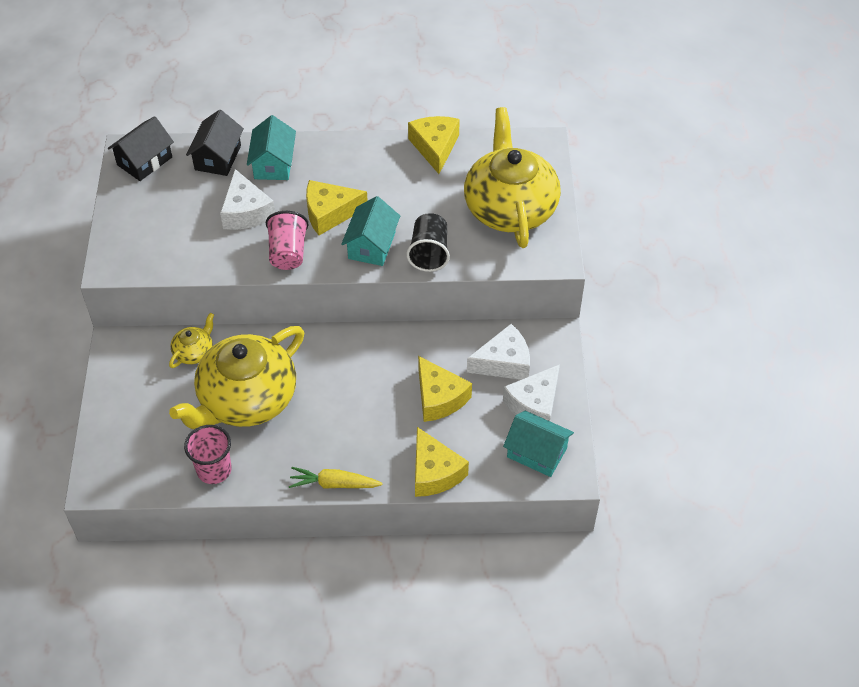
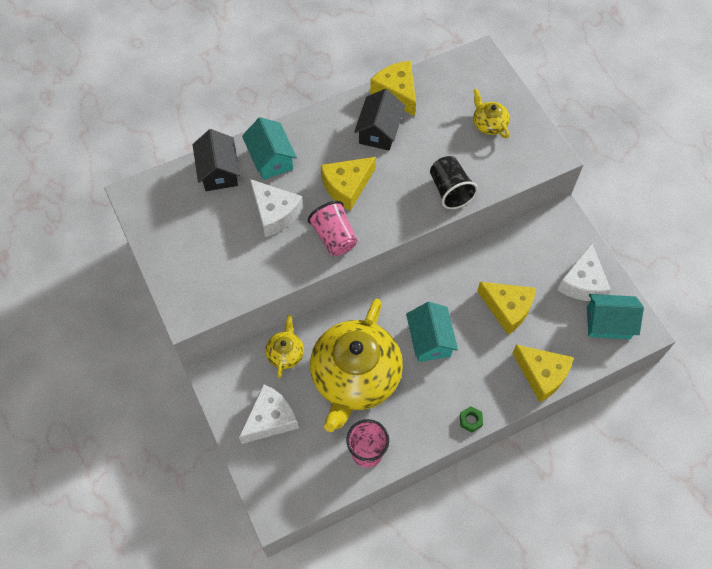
camera: 25 degrees left, 10 degrees up
(144, 161) = (155, 200): black house -> black house (379, 131)
(334, 484) = (470, 420): yellow carrot -> green nut
(371, 245) = (399, 202): turquoise house -> turquoise house (430, 340)
(504, 363) = (539, 257): white cheese -> white cheese (270, 419)
(510, 207) = (489, 124): yellow teapot -> yellow teapot, size x0.43

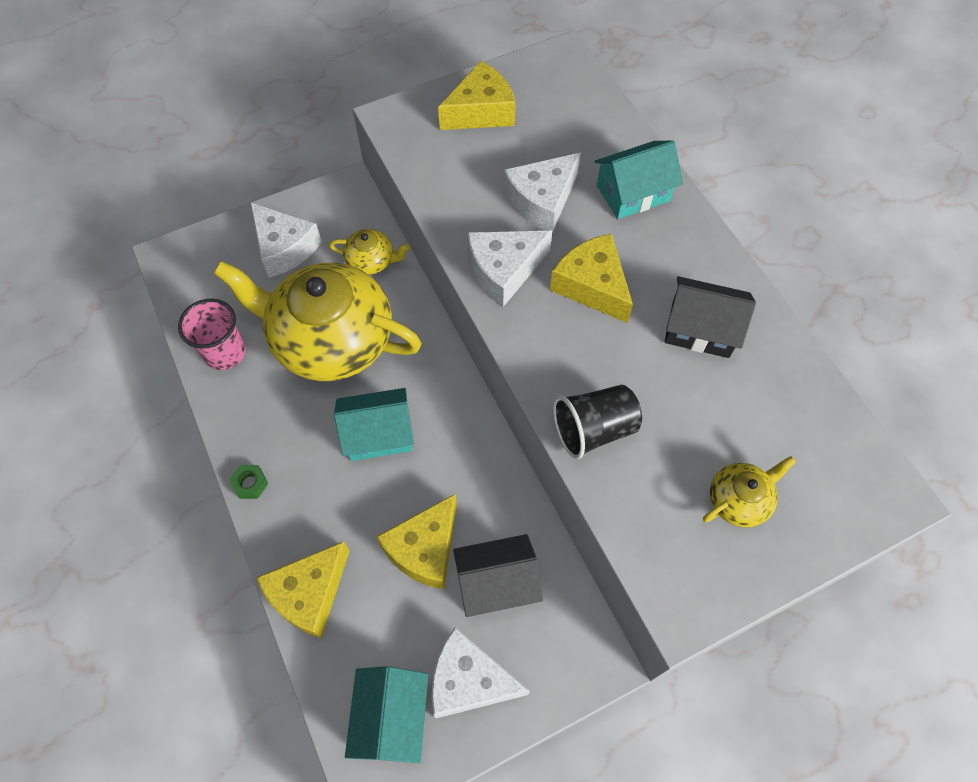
camera: 90 degrees right, 0 degrees up
(219, 171) = (606, 137): black house -> black house (497, 582)
(334, 237) = (503, 271): pink cup -> white cheese
(397, 92) = (783, 355): yellow cheese -> yellow cheese (481, 111)

